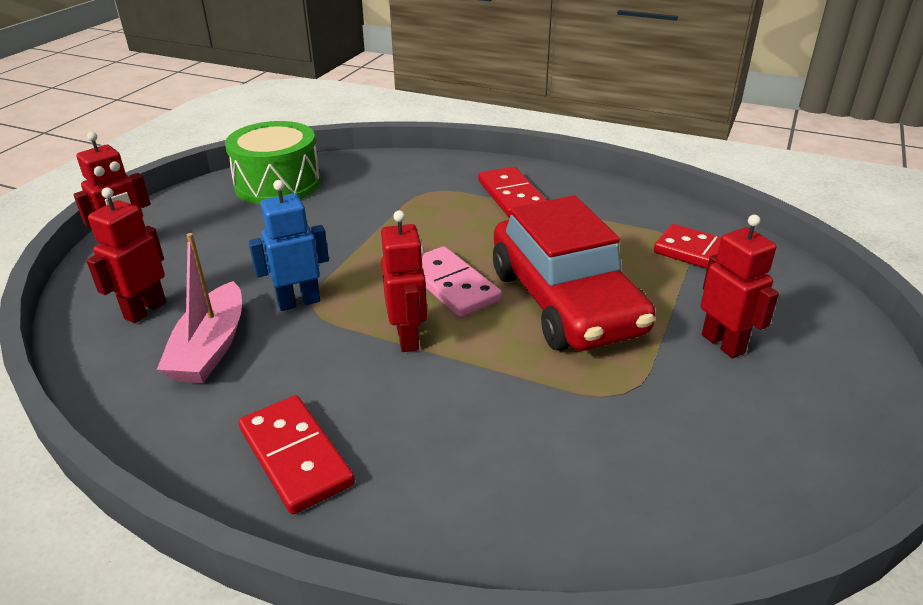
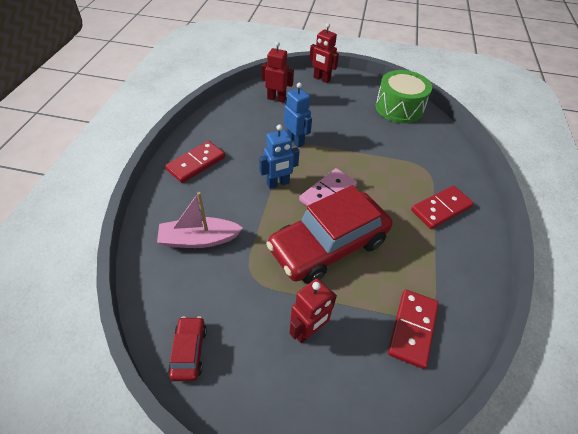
camera: 75 degrees right, 15 degrees up
(210, 347) = (256, 123): pink boat -> pink boat (199, 239)
(408, 338) = (278, 183): red robot -> blue robot
(783, 486) = (189, 351): none -> red car

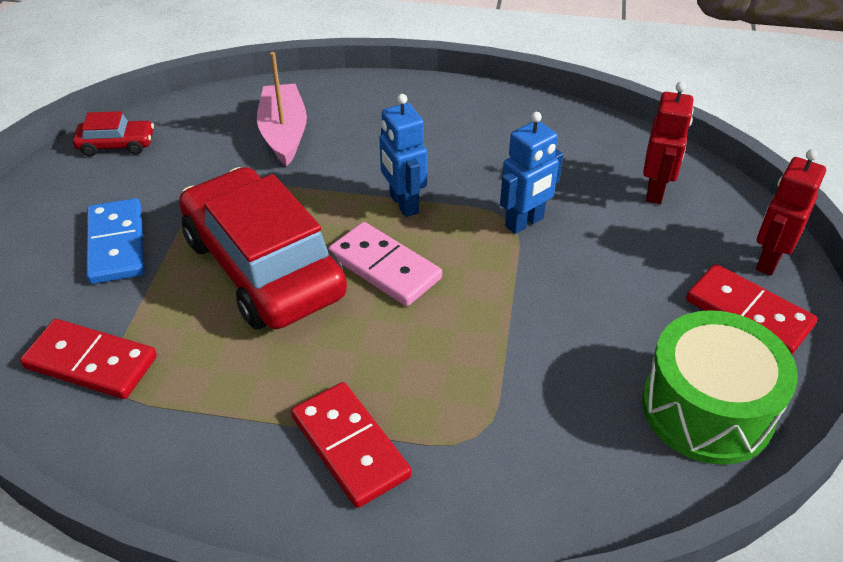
camera: 90 degrees right, 5 degrees down
(196, 163) = (439, 113): red domino -> red domino (748, 313)
(308, 331) = (117, 244): red robot -> blue domino

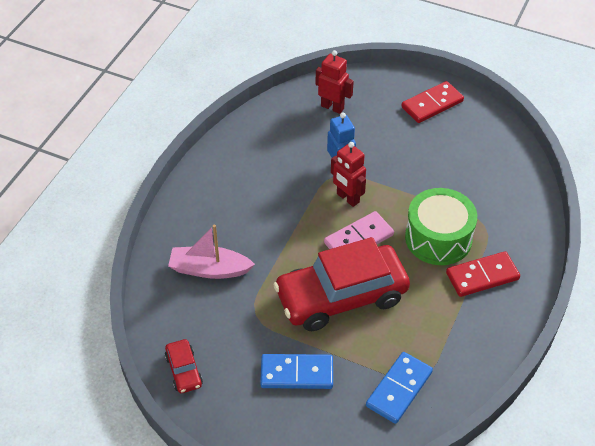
camera: 75 degrees left, 5 degrees up
(91, 363) = (399, 389): red domino -> blue domino
(116, 145) = (184, 370): red car -> red car turned 150 degrees clockwise
(403, 204) = (306, 220): blue robot -> none
(707, 408) = (486, 139): green drum -> green drum (438, 238)
(768, 260) = (398, 83): red robot -> red robot (347, 198)

